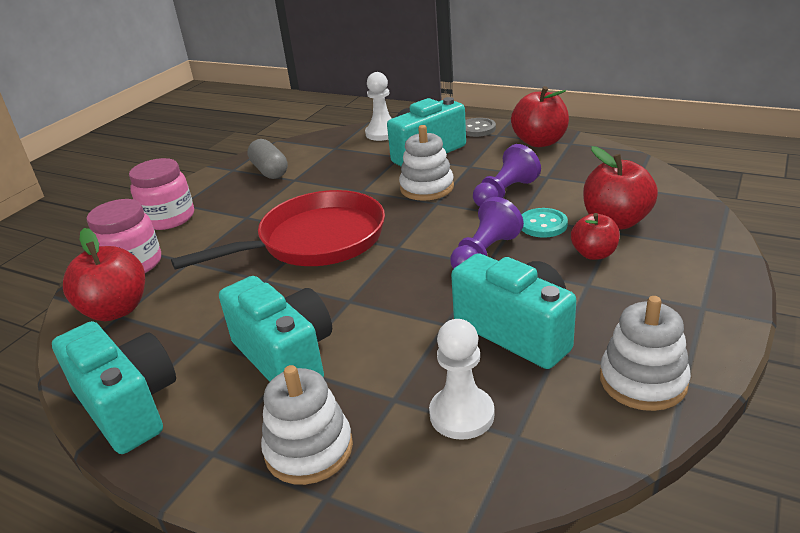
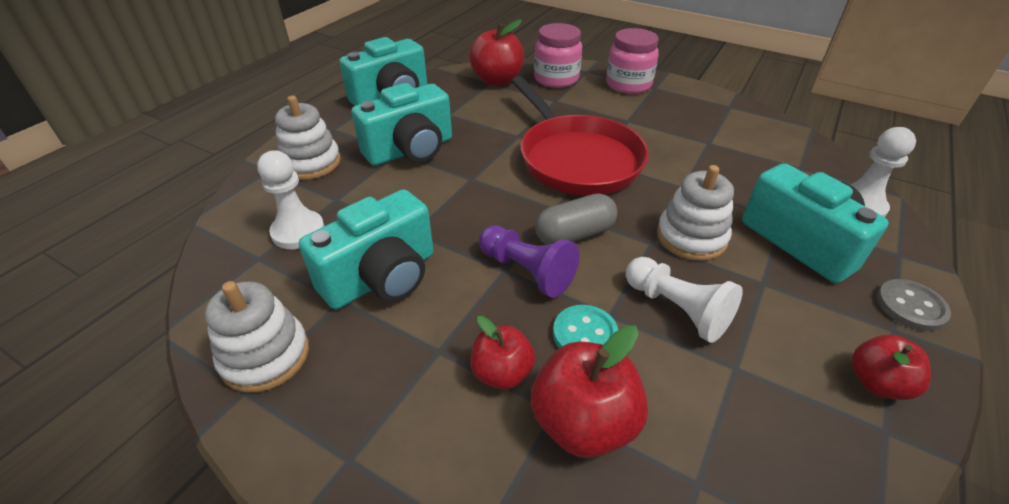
camera: 90 degrees right, 10 degrees up
(269, 171) = (728, 127): grey capsule -> grey capsule (574, 234)
(505, 193) = (677, 309): purple pawn -> white pawn
(539, 142) = (877, 383): red apple -> red apple, size x0.63

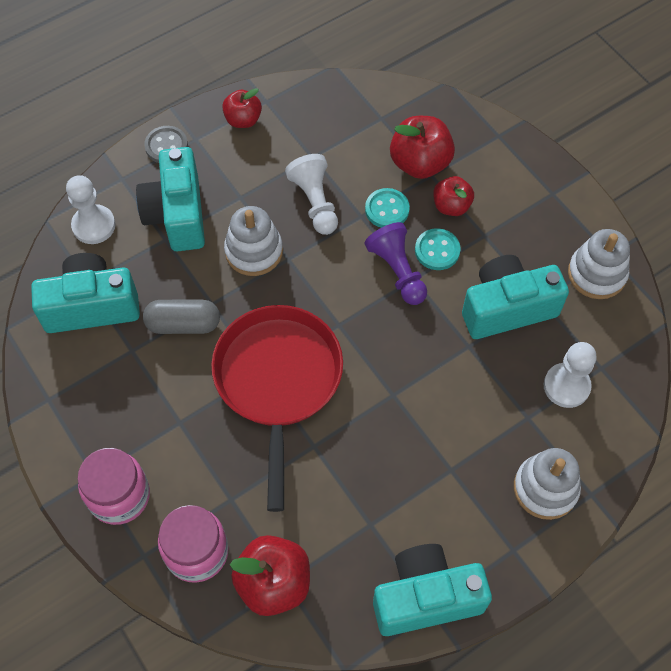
camera: 155 degrees left, 20 degrees up
(410, 150) = (436, 467): turquoise camera -> turquoise camera (91, 306)
(492, 309) = (437, 250): none -> turquoise button
(574, 234) = (341, 290): grey capsule -> grey capsule (183, 324)

